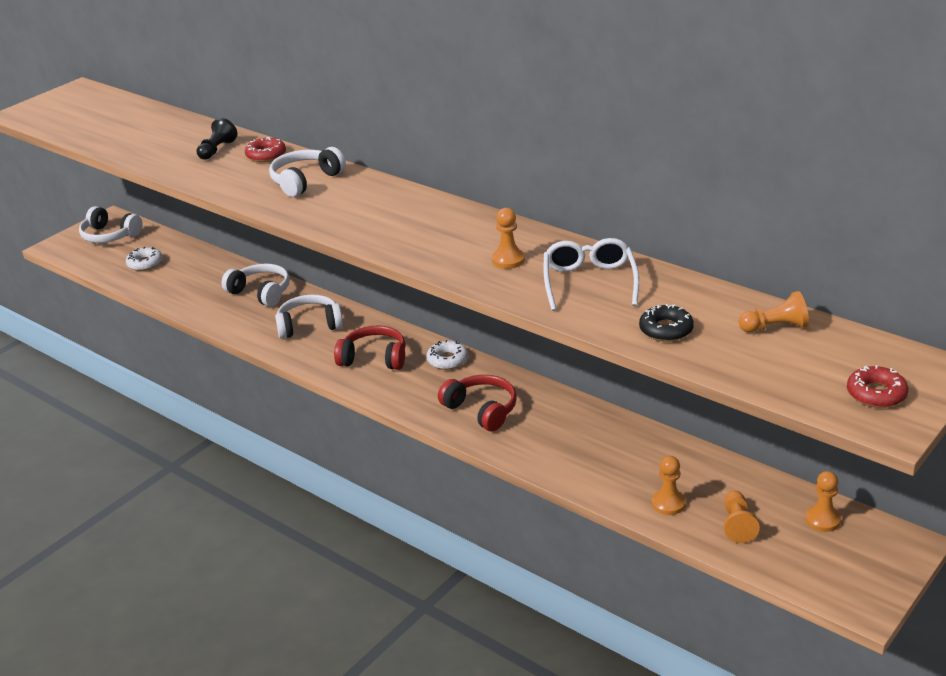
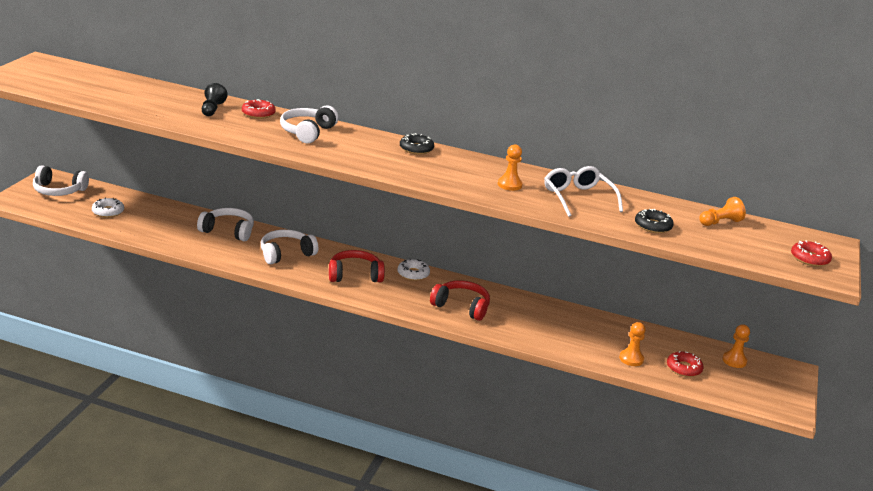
camera: 25 degrees left, 5 degrees down
(424, 205) = (416, 149): none -> black donut
(737, 525) = (684, 368): orange pawn -> red donut

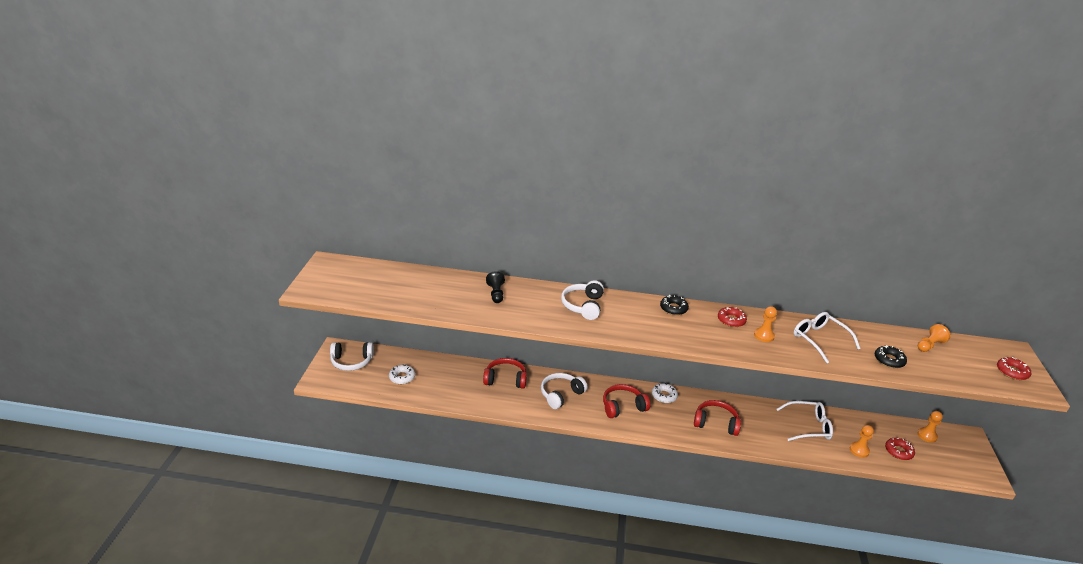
camera: 10 degrees left, 5 degrees up
(228, 231) = (505, 379): white headphones -> red headphones
(258, 113) = (533, 291): red donut -> red donut (731, 320)
(580, 328) = (808, 426): none -> white glasses

